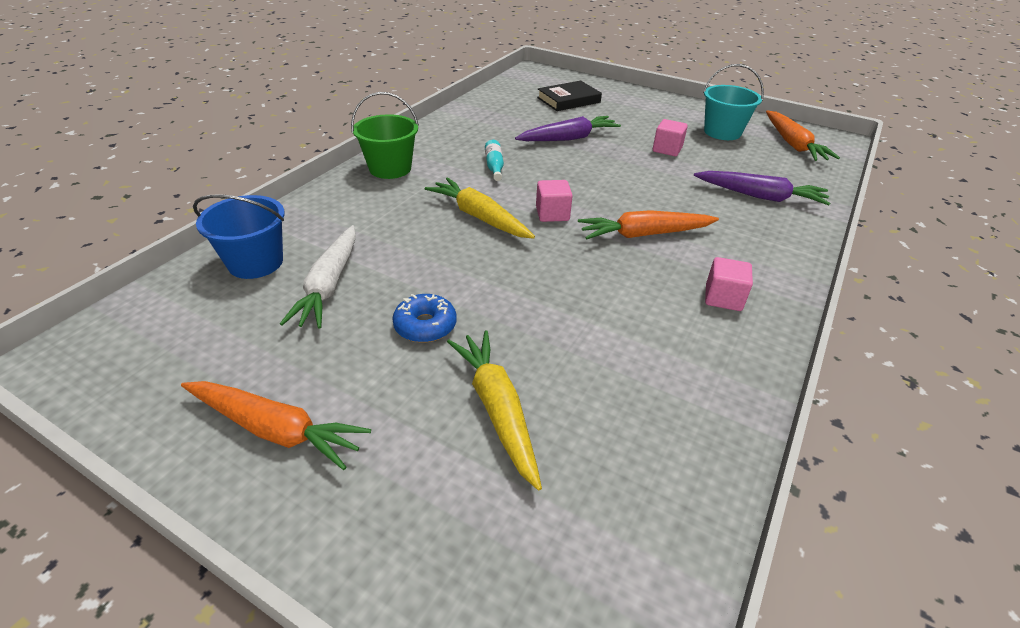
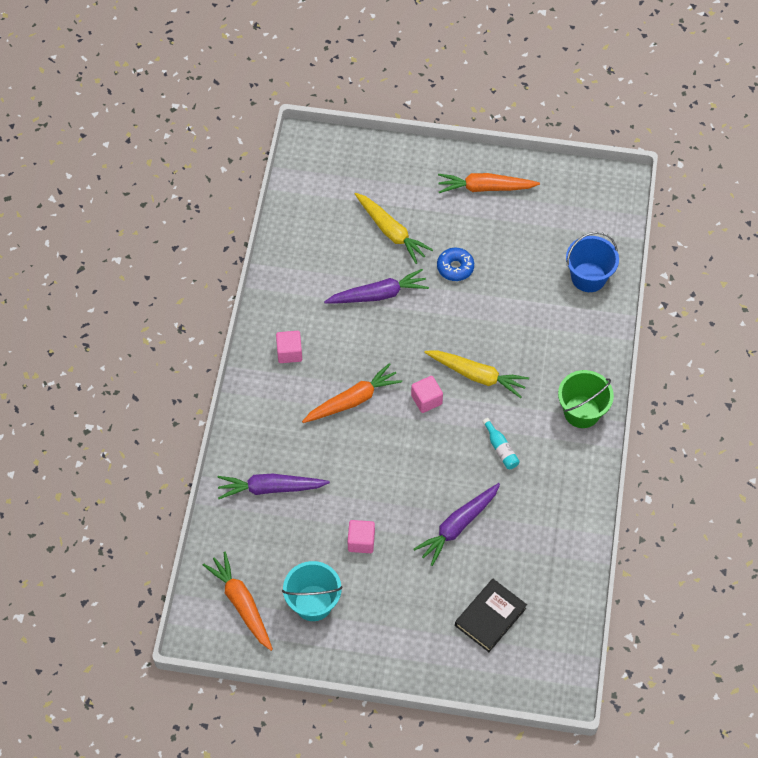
camera: 160 degrees right, 20 degrees up
(329, 285) = (530, 276): white carrot -> none
(564, 326) = (378, 295): none -> purple carrot

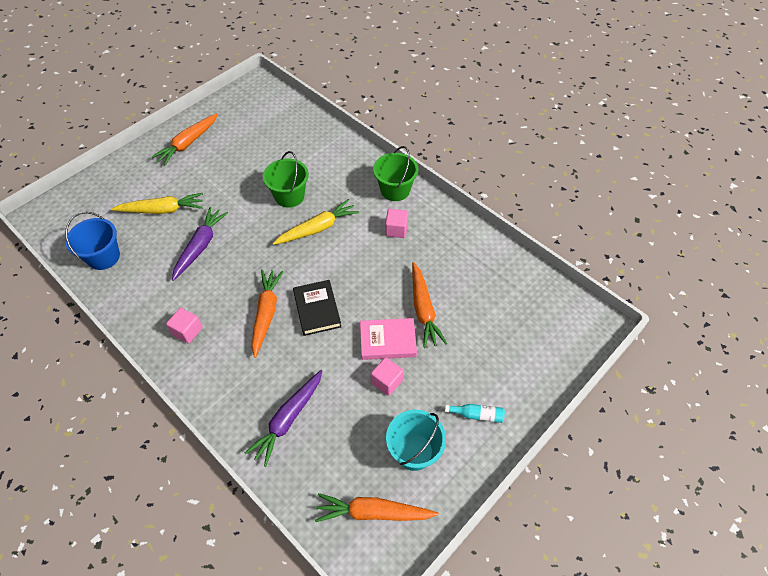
camera: 55 degrees left, 5 degrees down
(401, 517) = (387, 341): none -> pink book
(426, 400) = (308, 268): pink cube -> pink cube (396, 230)
(455, 267) = (226, 192): blue donut -> none
(458, 526) = (423, 309): purple carrot -> orange carrot
(490, 617) = (511, 333): black book -> black book (317, 309)
(495, 324) = (289, 196): none -> green bucket
(501, 449) = (384, 248): turquoise bottle -> turquoise bottle (477, 415)
(588, 277) = (304, 132): blue bucket -> blue bucket (103, 257)

